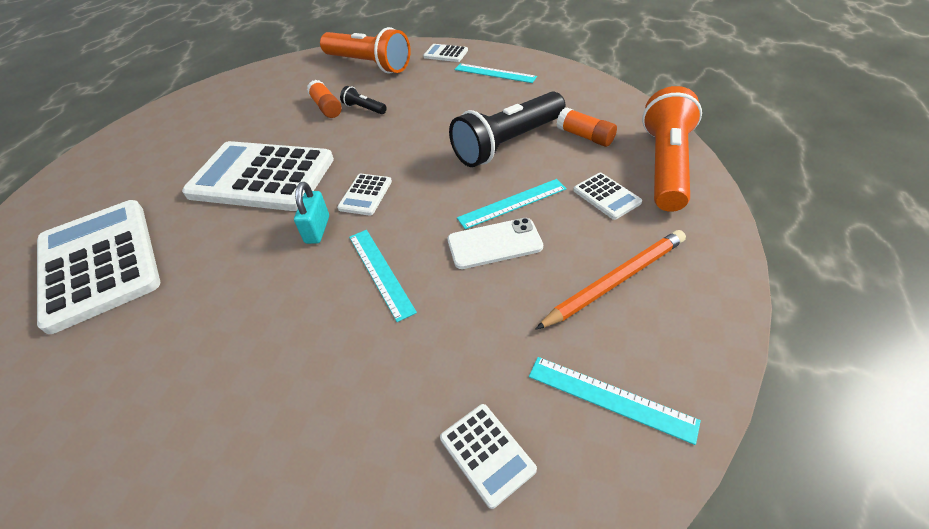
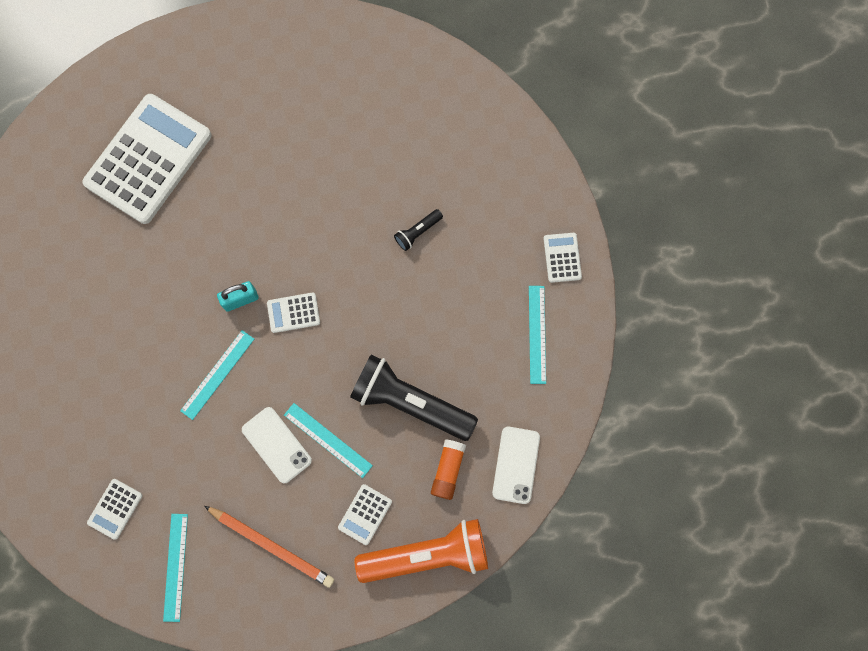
camera: 60 degrees right, 30 degrees up
(262, 177) = (282, 207): white calculator -> none
(326, 107) = (406, 192): orange glue stick -> none
(364, 108) = (418, 232): black flashlight -> black flashlight turned 135 degrees counterclockwise
(368, 64) = (506, 181): orange flashlight -> none
(598, 102) = (516, 465): none -> white phone

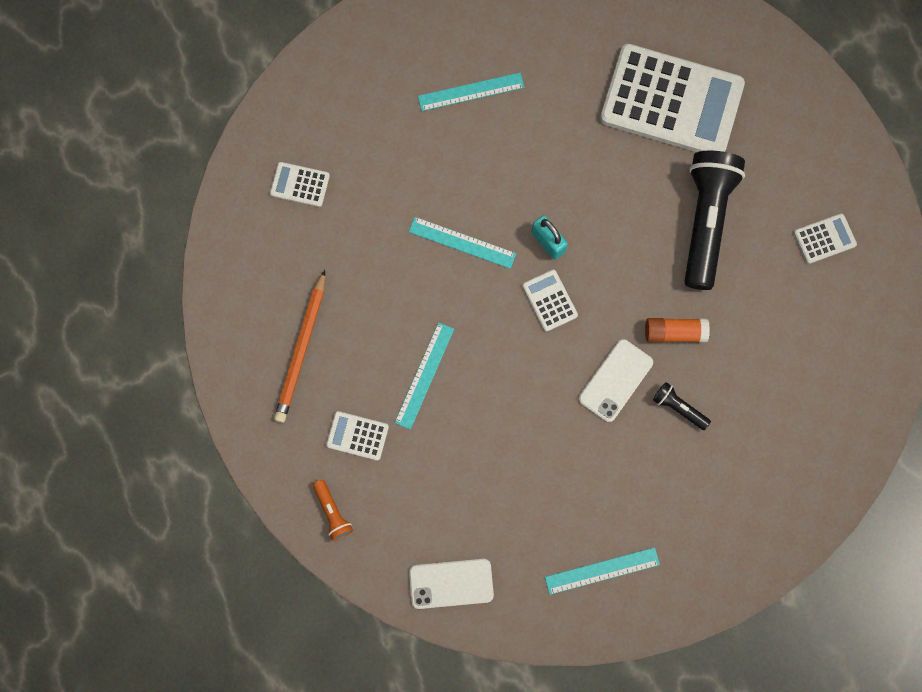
camera: 75 degrees right, 0 degrees up
(175, 567) = (257, 261): turquoise ruler -> turquoise ruler (471, 92)
(276, 445) = (405, 324): white phone -> white phone (615, 380)
(410, 402) = (488, 451): black flashlight -> black flashlight (705, 222)
(427, 554) = (332, 512): orange flashlight -> orange flashlight, size x0.43
(448, 470) = (426, 511): orange glue stick -> orange glue stick (674, 332)
(562, 257) = (698, 577): white calculator -> white calculator (824, 239)

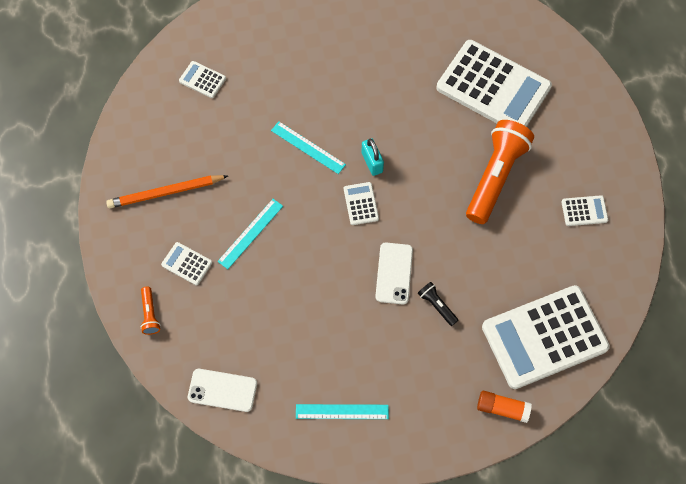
camera: 15 degrees right, 10 degrees down
(301, 349) = (166, 192): orange pencil -> orange pencil turned 45 degrees clockwise
(471, 92) = (346, 46): turquoise ruler -> none
(615, 380) = (394, 273): white phone -> white phone turned 45 degrees counterclockwise
(674, 332) = (449, 250): orange glue stick -> orange glue stick (502, 408)
(705, 222) = (495, 177): black flashlight -> orange flashlight
(817, 413) = (544, 337): none -> white calculator

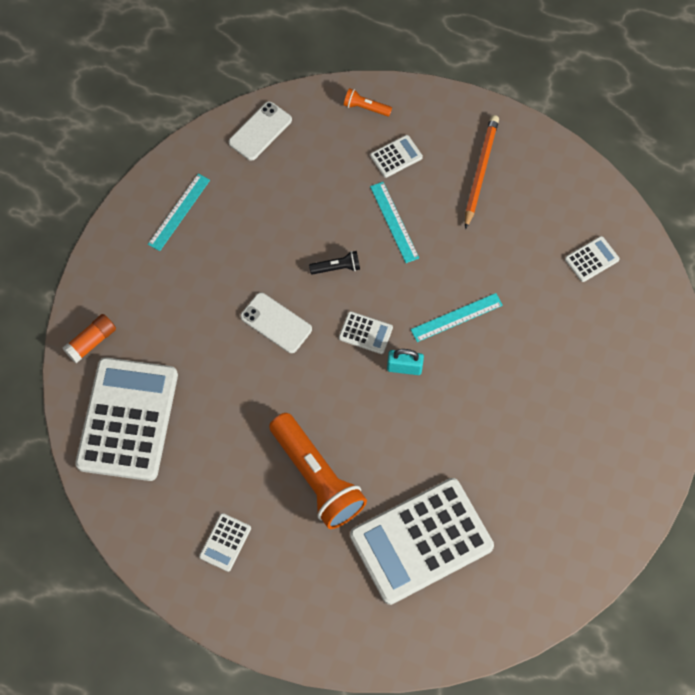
camera: 120 degrees right, 0 degrees up
(437, 305) = (220, 342): black flashlight -> black flashlight (337, 268)

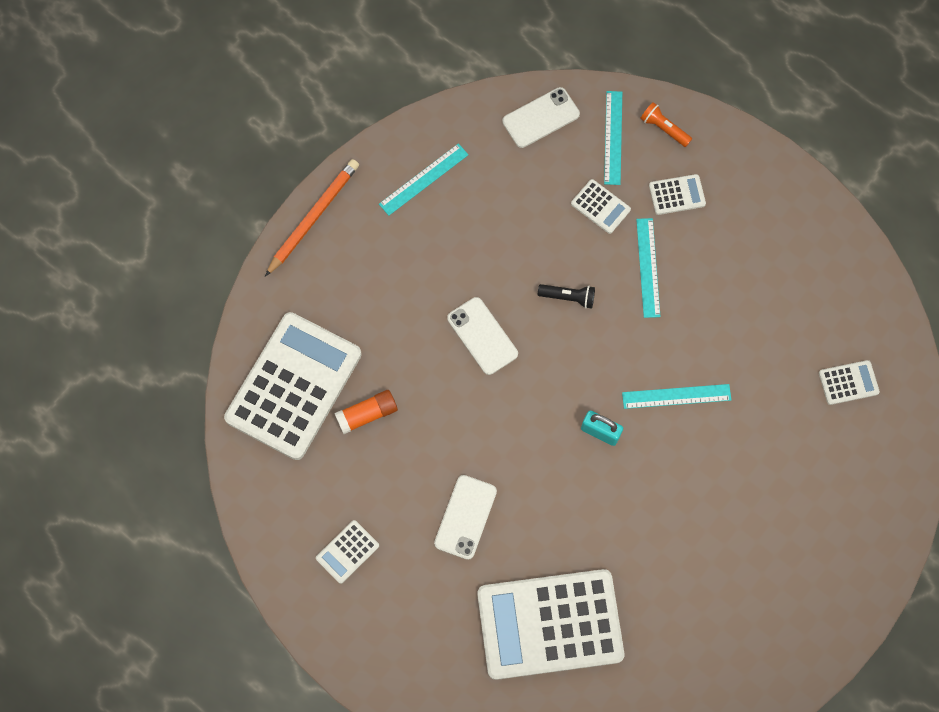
camera: 20 degrees right, 5 degrees up
(91, 342) = (285, 290): orange glue stick -> orange glue stick (367, 414)
(316, 477) = (465, 517): orange flashlight -> white phone
(326, 128) = (613, 137): none -> turquoise ruler
(365, 333) = (573, 379): white calculator -> white calculator (600, 207)
(480, 171) = (763, 242): orange pencil -> orange pencil (313, 217)

